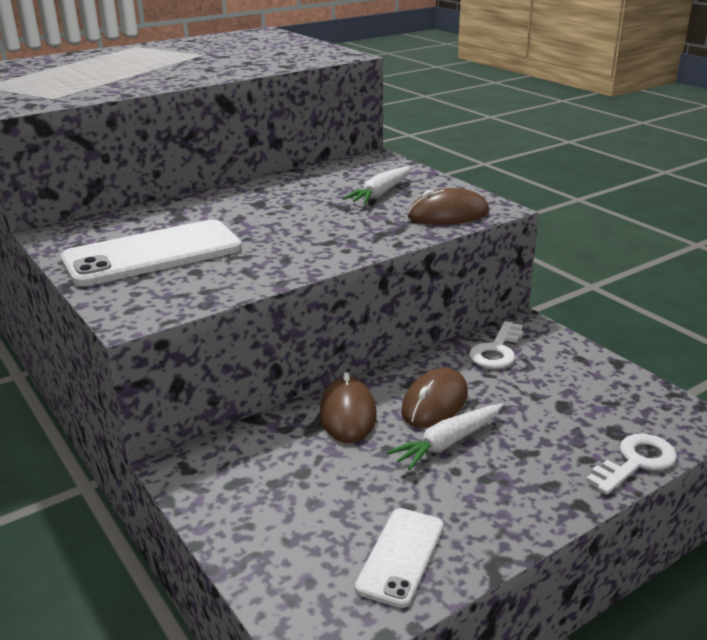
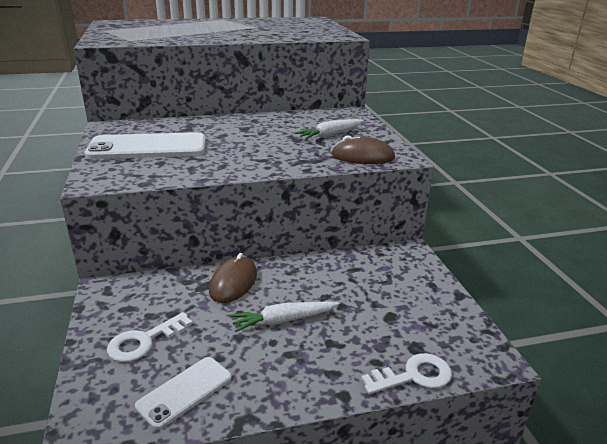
camera: 20 degrees right, 0 degrees up
(434, 402) = (298, 290): brown mouse -> none
(497, 350) = (372, 264): white key -> white key (144, 341)

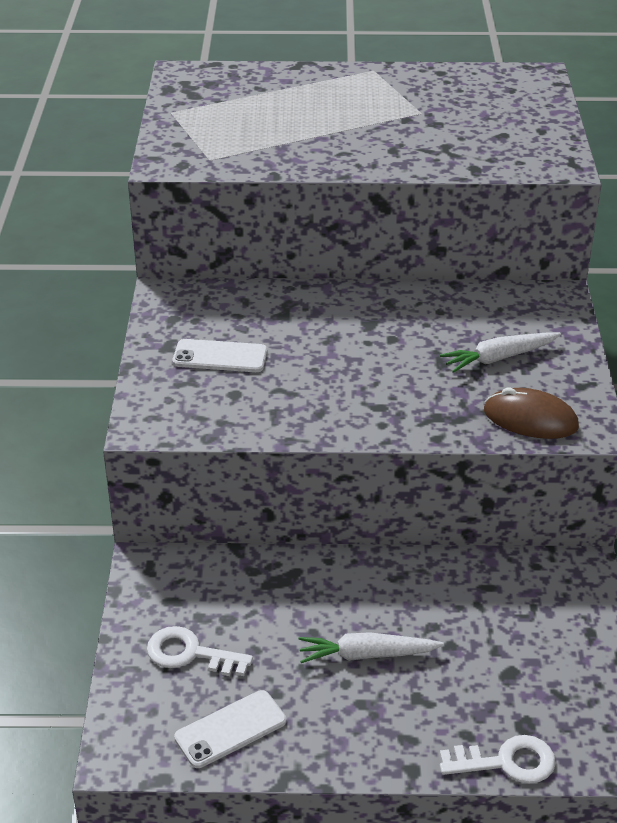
camera: 15 degrees right, 10 degrees up
(144, 341) = (190, 654): white key -> white key turned 45 degrees clockwise
(147, 147) = (220, 357): white phone -> white phone, size x0.55
(233, 282) = (313, 582): brown mouse -> none

